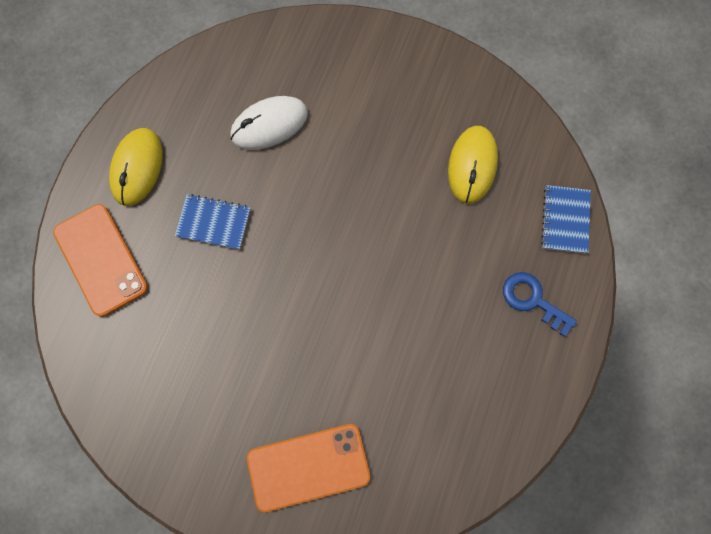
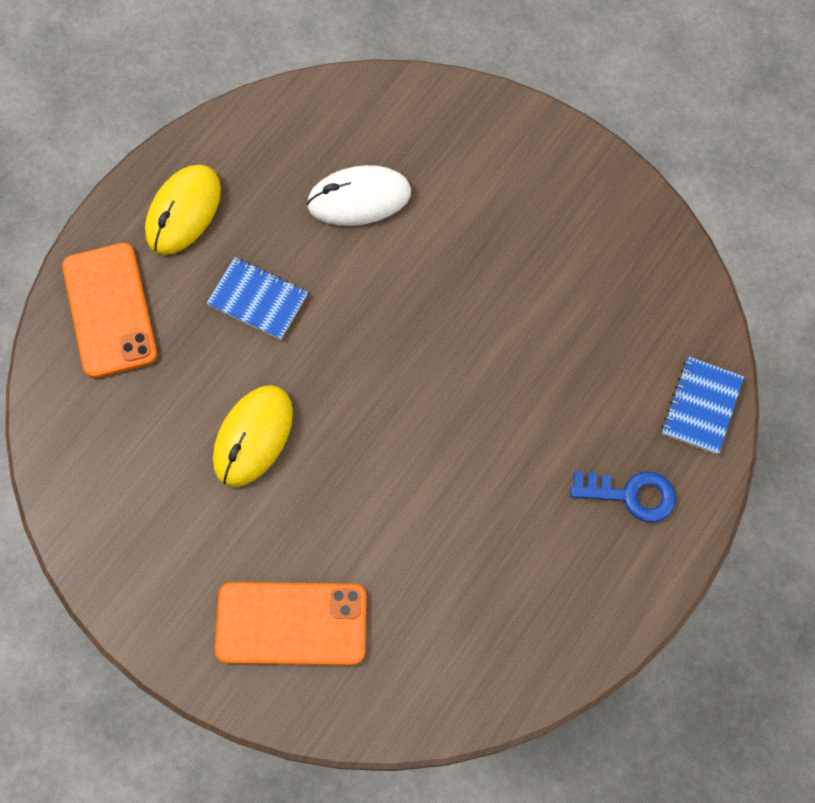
camera: 15 degrees right, 5 degrees down
(472, 165) = (600, 310): yellow mouse -> yellow mouse (253, 437)
(532, 300) = (631, 495): blue key -> blue key turned 135 degrees clockwise

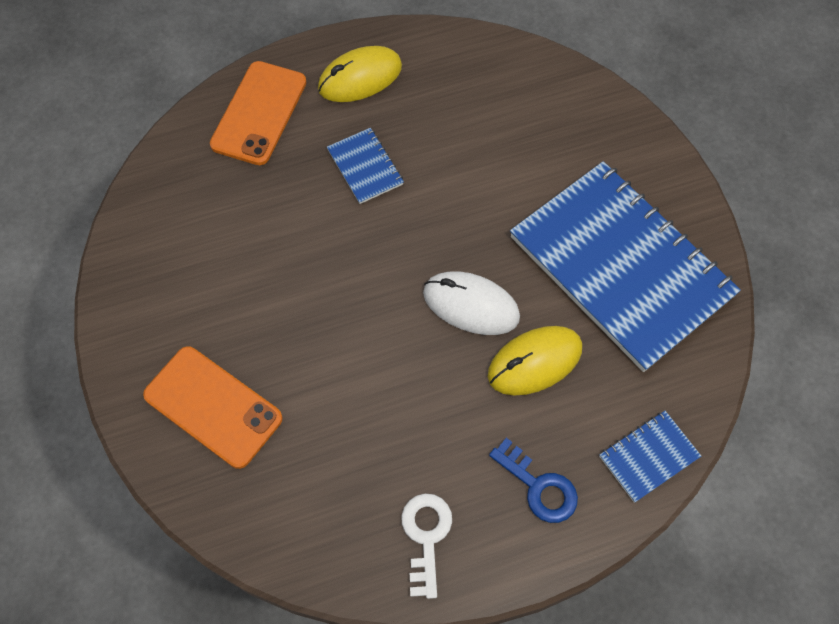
camera: 35 degrees right, 5 degrees down
(253, 437) = (289, 259): yellow mouse -> yellow mouse (535, 362)
(359, 199) = (492, 141): white mouse -> white mouse (471, 305)
(560, 249) = (620, 266): none -> blue notebook
(569, 605) = (426, 536): none -> white key

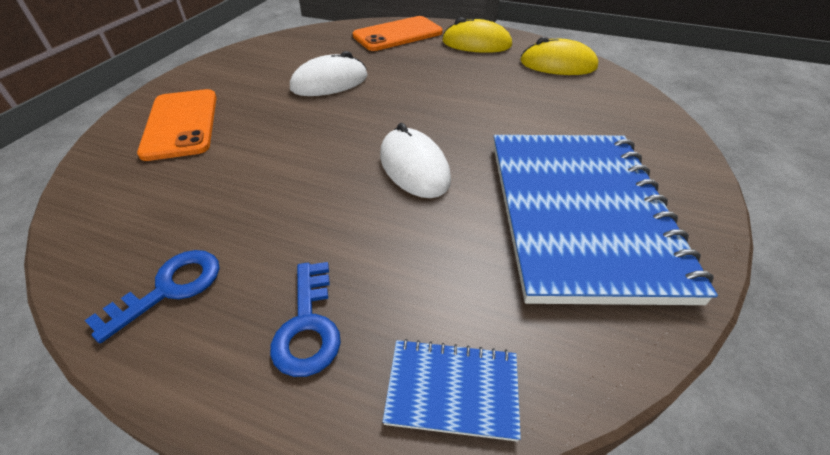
camera: 40 degrees right, 20 degrees down
(281, 248) = (329, 82): none -> white mouse
(365, 167) = (430, 74): blue notebook -> none
(426, 536) = (169, 288): white key -> blue key
(535, 362) = (422, 230): yellow mouse -> yellow mouse (558, 65)

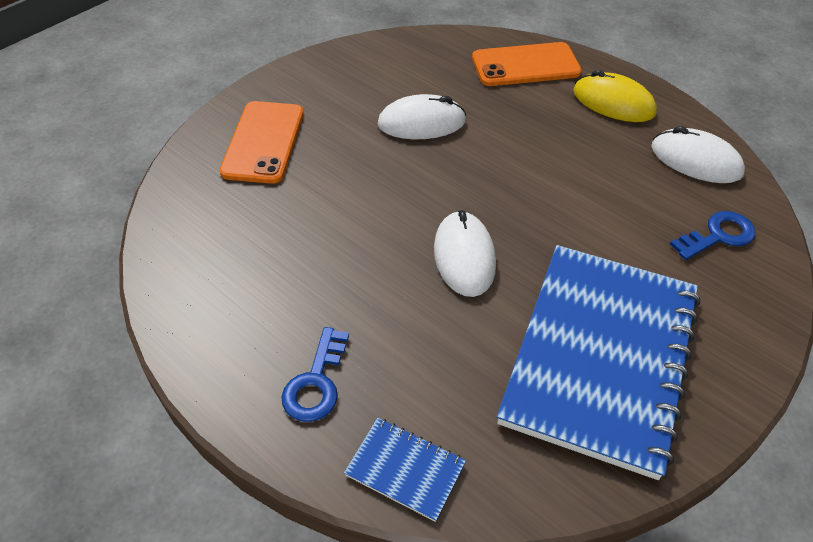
camera: 20 degrees right, 5 degrees up
(169, 288) = (221, 316): blue key -> blue key (718, 235)
(558, 65) = (695, 160): yellow mouse -> white mouse

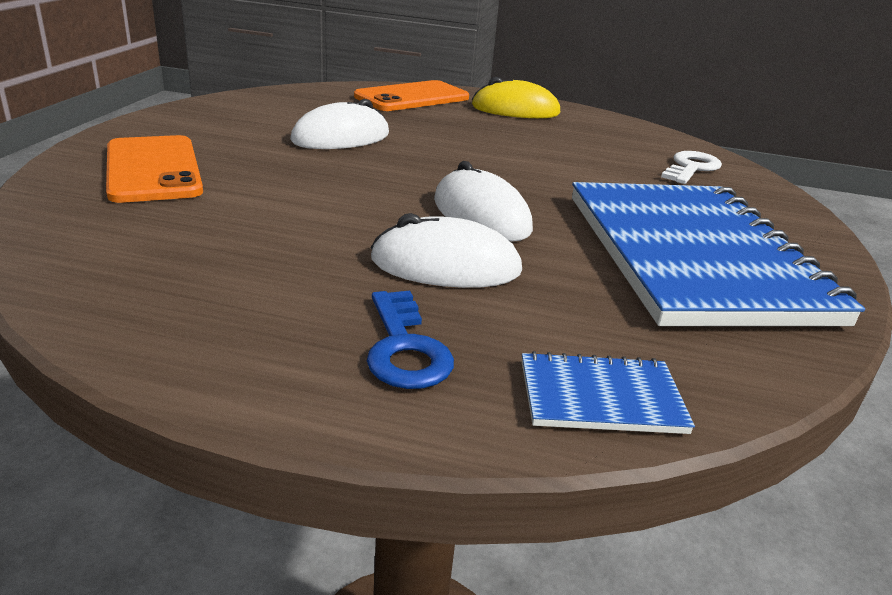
camera: 30 degrees left, 20 degrees down
(695, 160) = (621, 132): white mouse -> white mouse (445, 265)
(718, 235) = (691, 168): blue key -> white key

